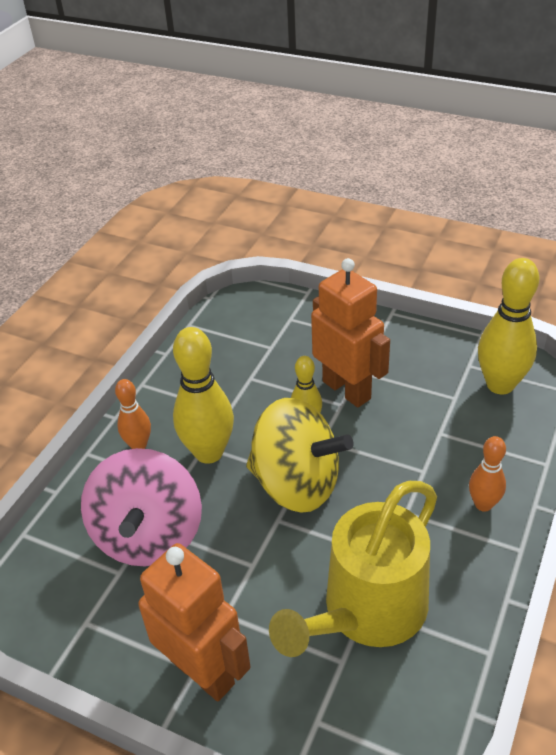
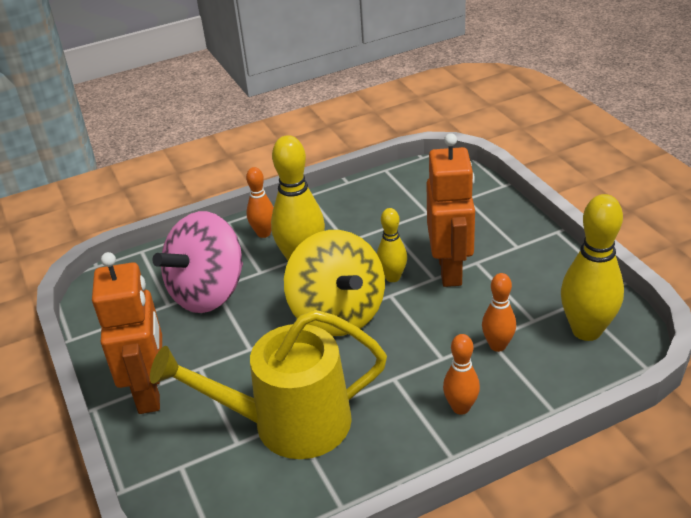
camera: 40 degrees right, 5 degrees down
(453, 434) = (497, 345): none -> orange bowling pin

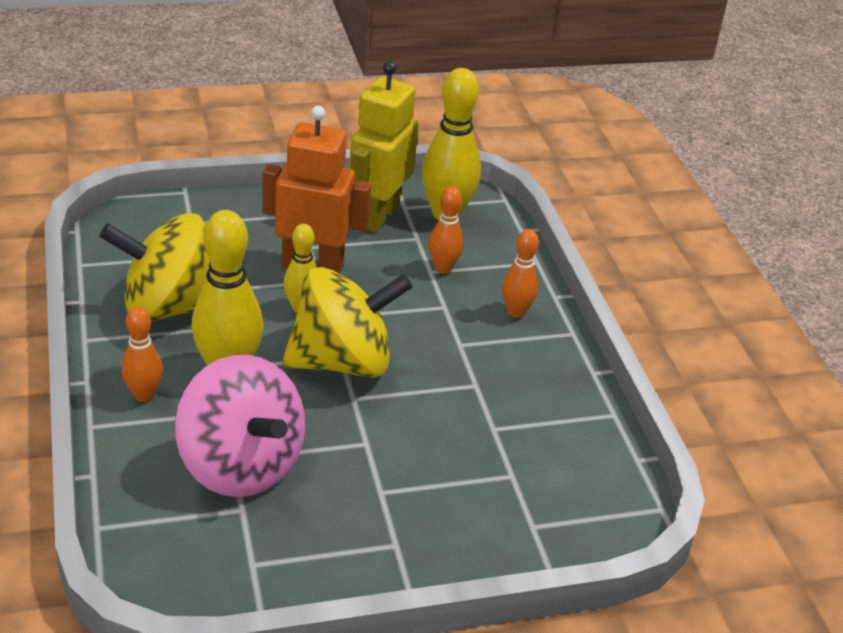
camera: 85 degrees left, 0 degrees up
(150, 391) = (405, 542): orange robot -> none
(289, 423) = (498, 430): yellow watering can -> none
(359, 218) = (169, 307): none -> yellow spinning top
(548, 289) = (378, 216): none -> yellow robot

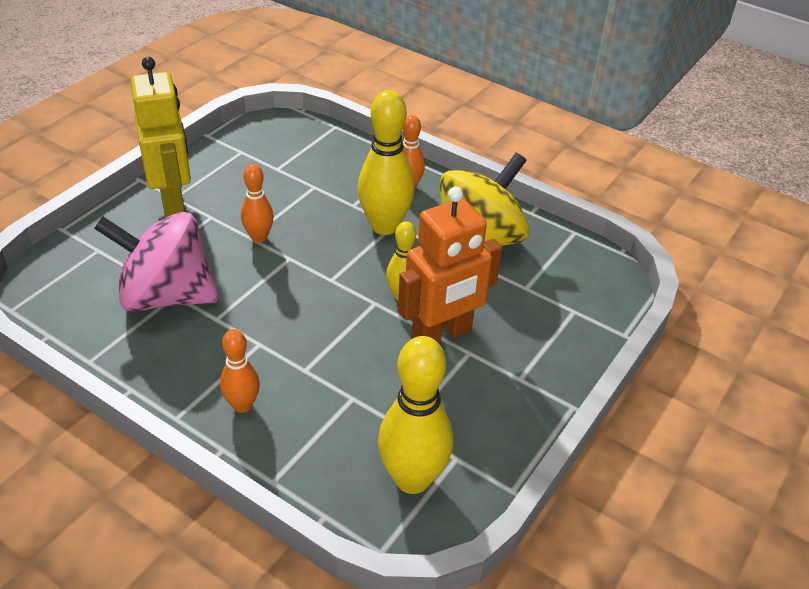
camera: 140 degrees right, 5 degrees up
(241, 465) = (305, 185): pink spinning top -> pink spinning top (166, 296)
(343, 362) = (325, 275): yellow spinning top -> none
(378, 216) = (462, 425): yellow robot -> yellow robot (173, 201)
(443, 268) = (346, 408): orange bowling pin -> orange bowling pin (259, 237)

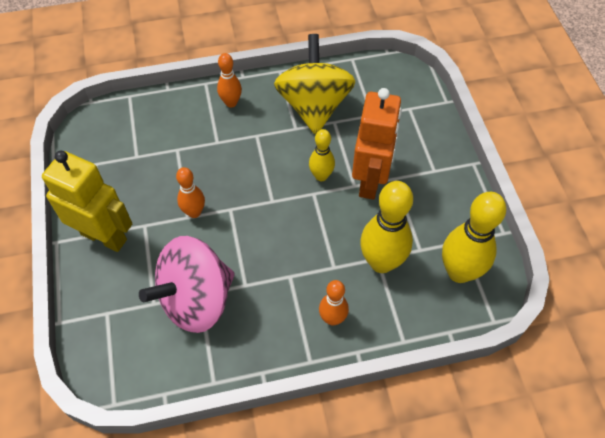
camera: 45 degrees left, 15 degrees up
(384, 226) = (253, 141): yellow bowling pin -> yellow bowling pin (381, 262)

